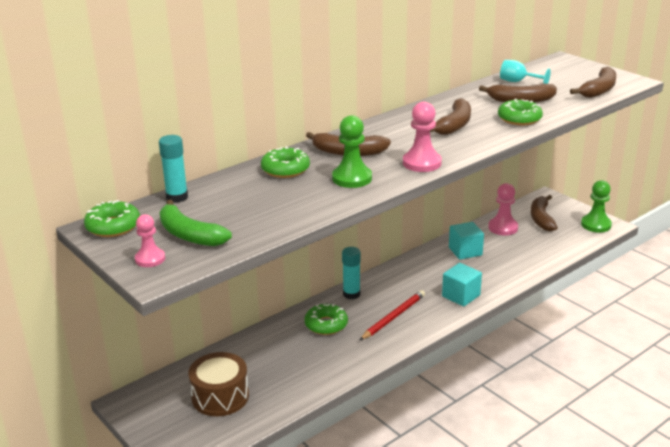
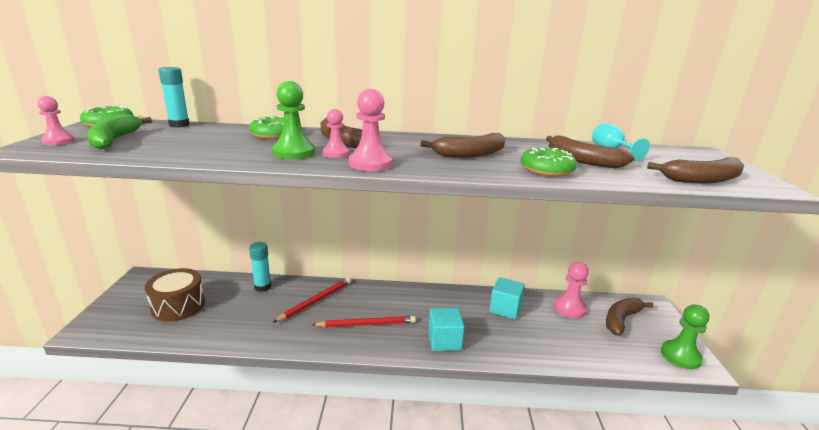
camera: 40 degrees right, 5 degrees down
(326, 325) = (315, 301): green donut -> red pencil
(351, 294) = (368, 291): turquoise glue stick -> turquoise glue stick (262, 287)
(378, 165) = (336, 153): none -> pink pawn

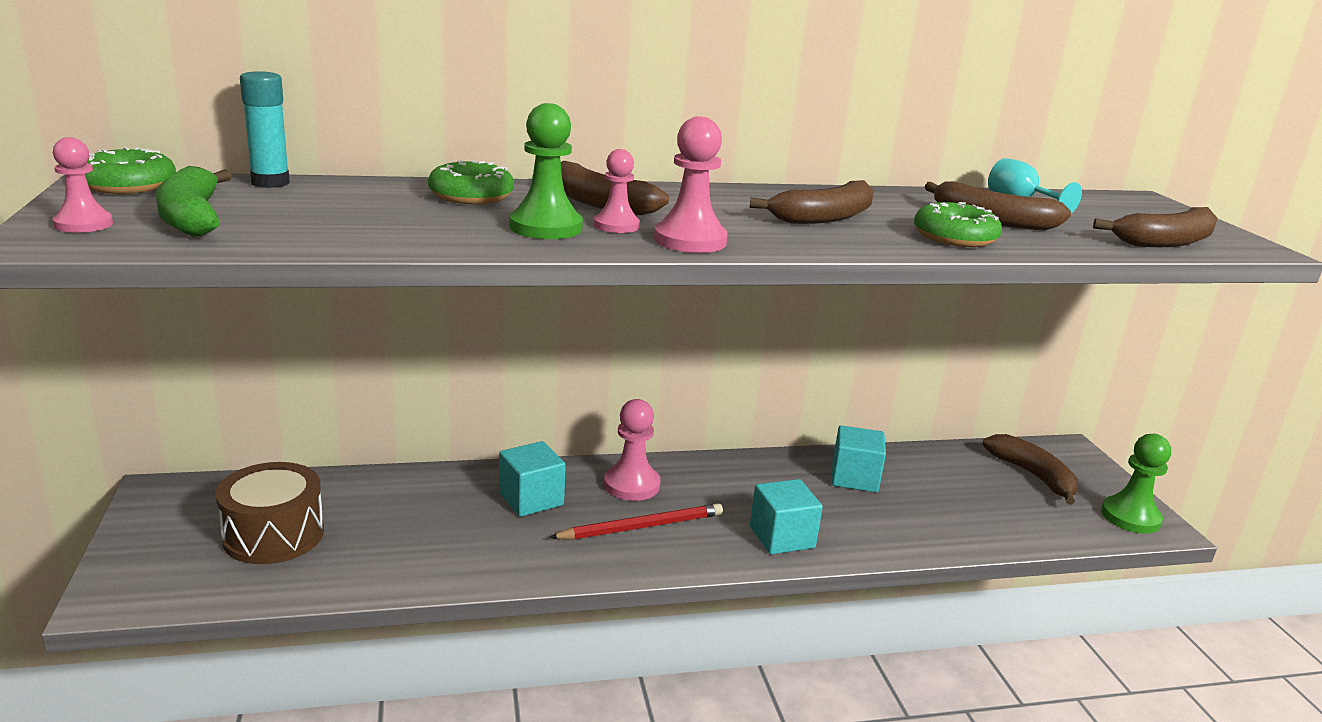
camera: 15 degrees left, 0 degrees up
(262, 287) = (417, 486): turquoise glue stick -> none
(315, 301) = (531, 499): red pencil -> turquoise cube
(569, 308) = (951, 467): pink pawn -> pink pawn (631, 485)
(621, 320) = (1033, 476): brown banana -> brown banana turned 120 degrees clockwise

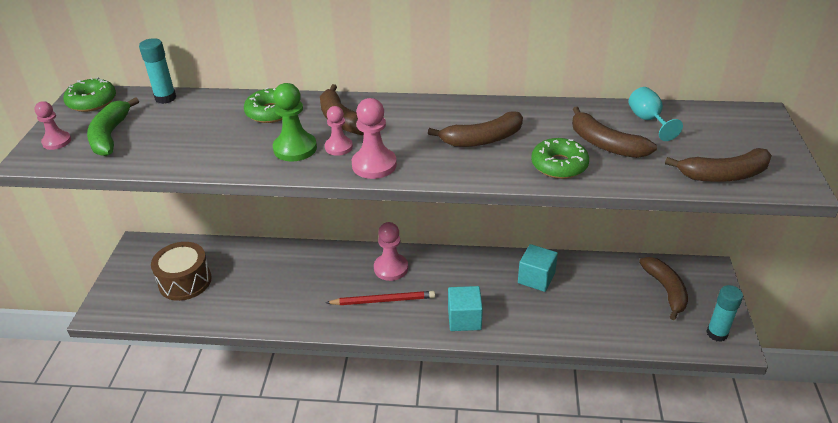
camera: 20 degrees right, 15 degrees up
(531, 499) = (328, 272): turquoise cube -> none
(1130, 517) = (717, 333): green pawn -> turquoise glue stick

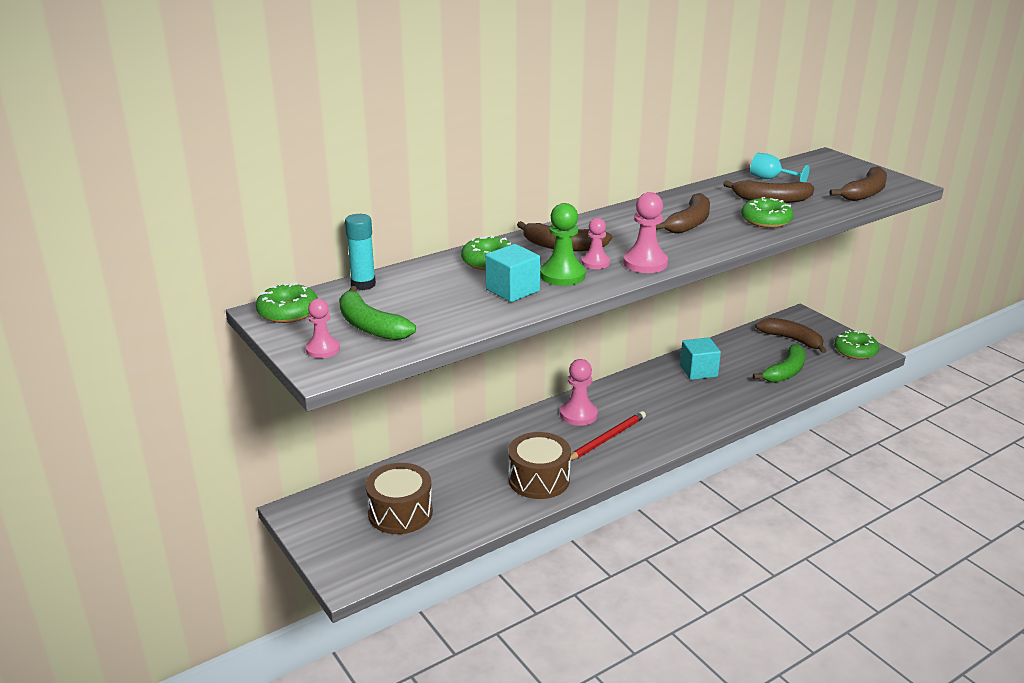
camera: 40 degrees left, 10 degrees down
(294, 307) = (539, 479): none -> brown drum
(464, 319) = (687, 420): turquoise cube -> turquoise cube (512, 290)
(614, 319) = (785, 372): none -> green banana
(717, 333) = (855, 351): turquoise glue stick -> green donut

